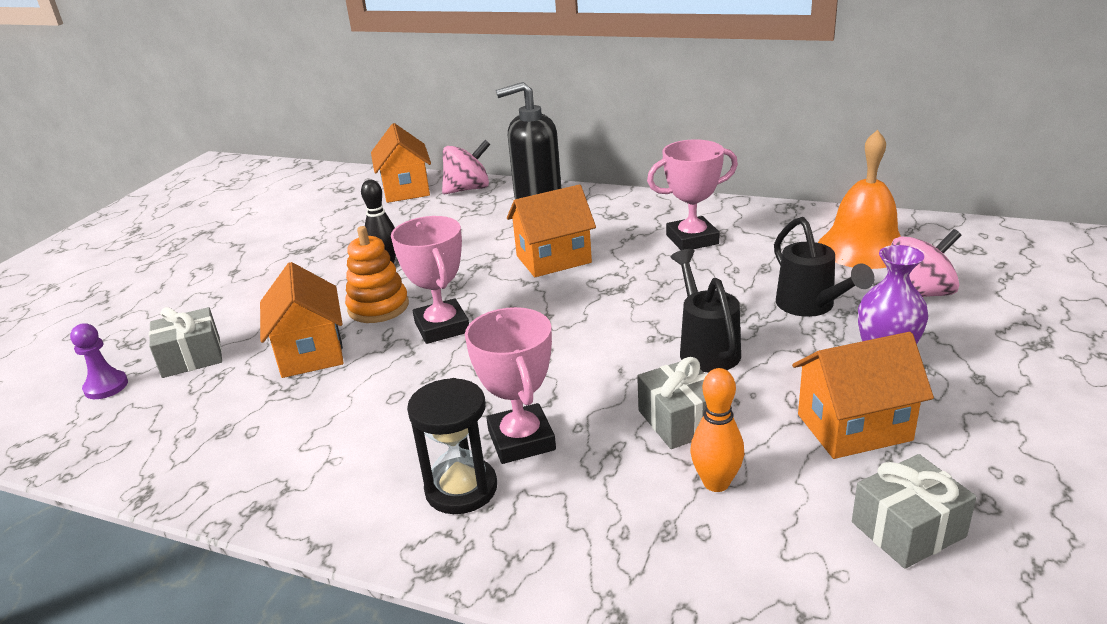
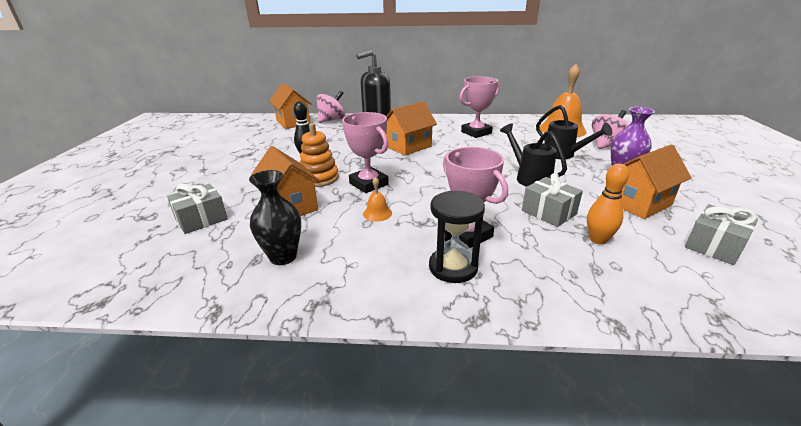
camera: 20 degrees left, 0 degrees up
(106, 386) = (140, 245): purple pawn -> none
(257, 433) = (283, 257): none -> black vase
(419, 382) = (377, 213): none -> orange bell

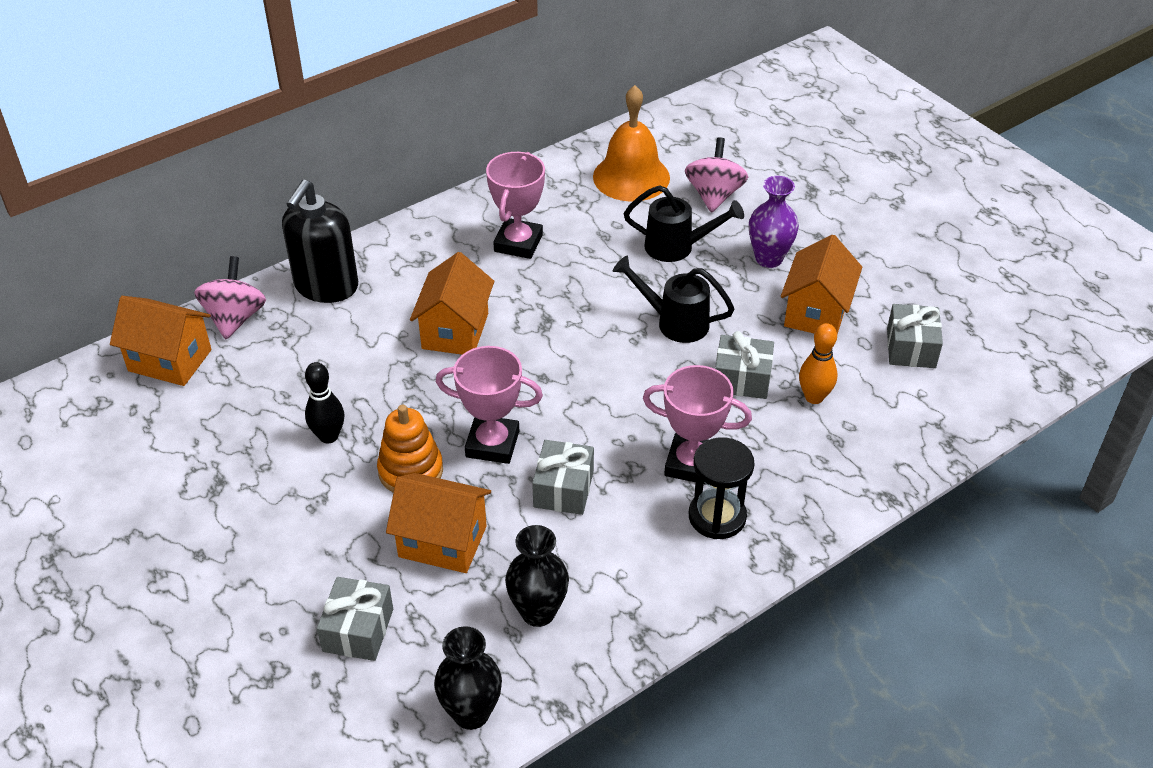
camera: 40 degrees left, 15 degrees up
(175, 283) = (471, 713): none -> black vase
(377, 213) = (563, 489): orange bell -> grey gift

